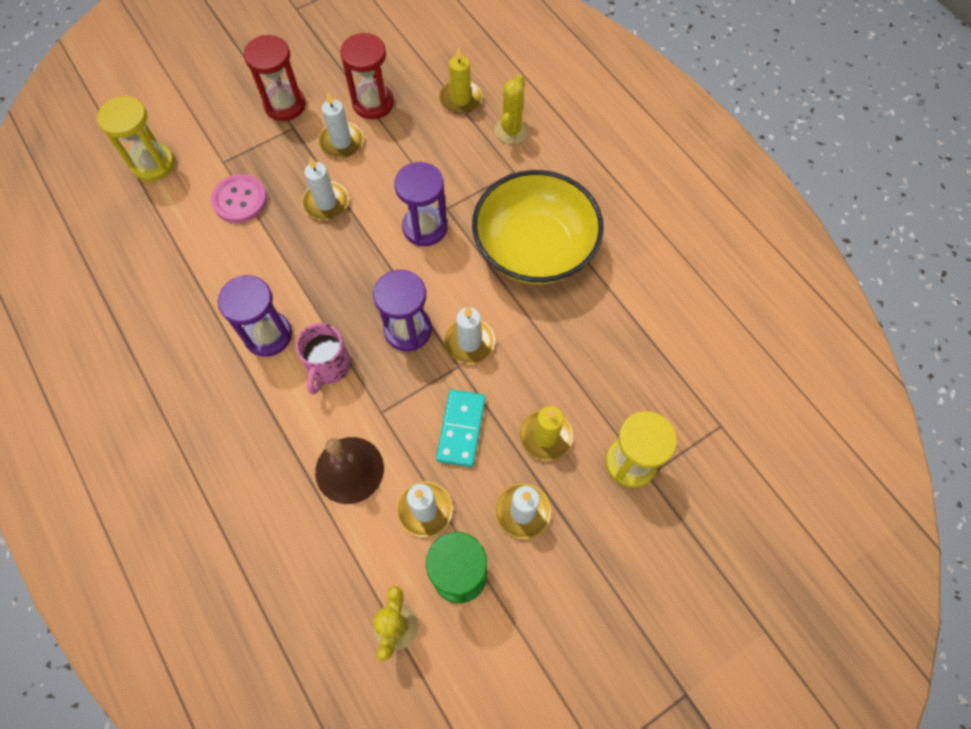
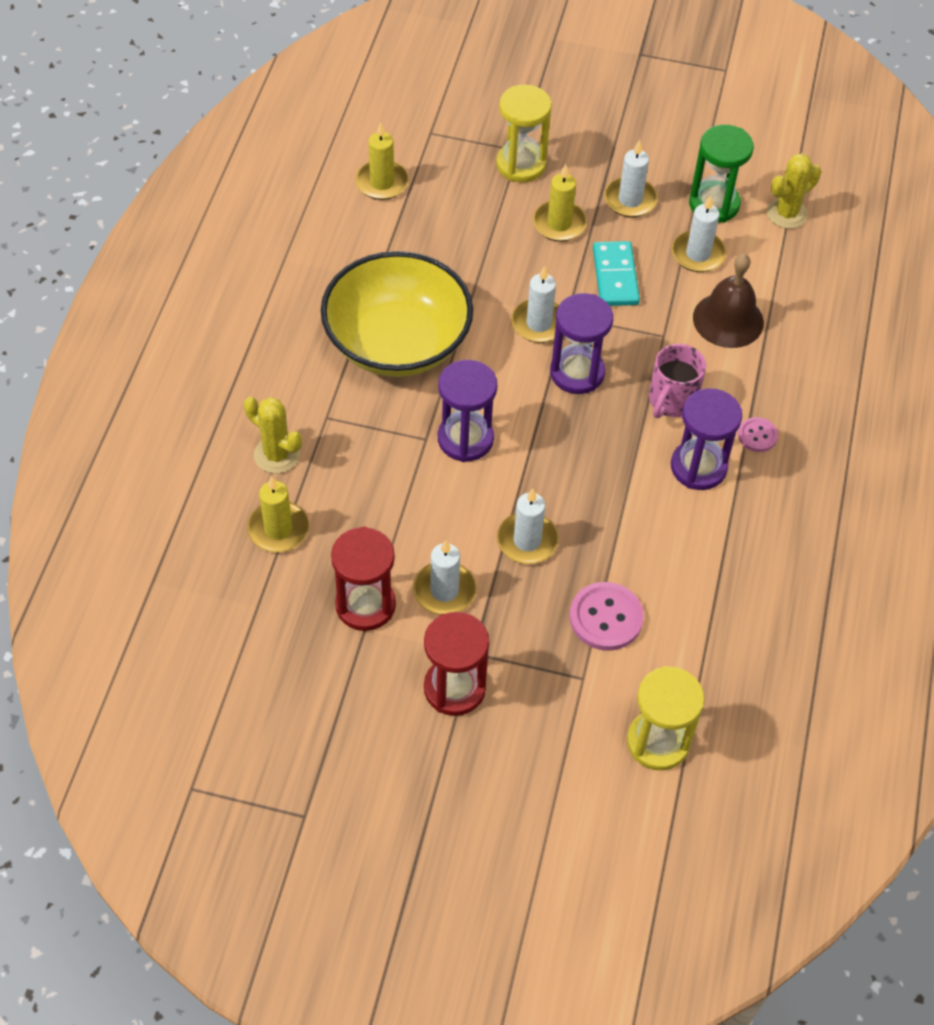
camera: 135 degrees left, 10 degrees down
(249, 393) = (757, 435): none -> pink button
(328, 366) = (671, 400): pink mug -> pink mug turned 150 degrees clockwise
(461, 429) = (615, 276): turquoise domino -> turquoise domino turned 60 degrees counterclockwise
(511, 131) = (276, 455): yellow cactus -> yellow cactus turned 60 degrees clockwise
(692, 350) = (382, 183): none -> yellow candle

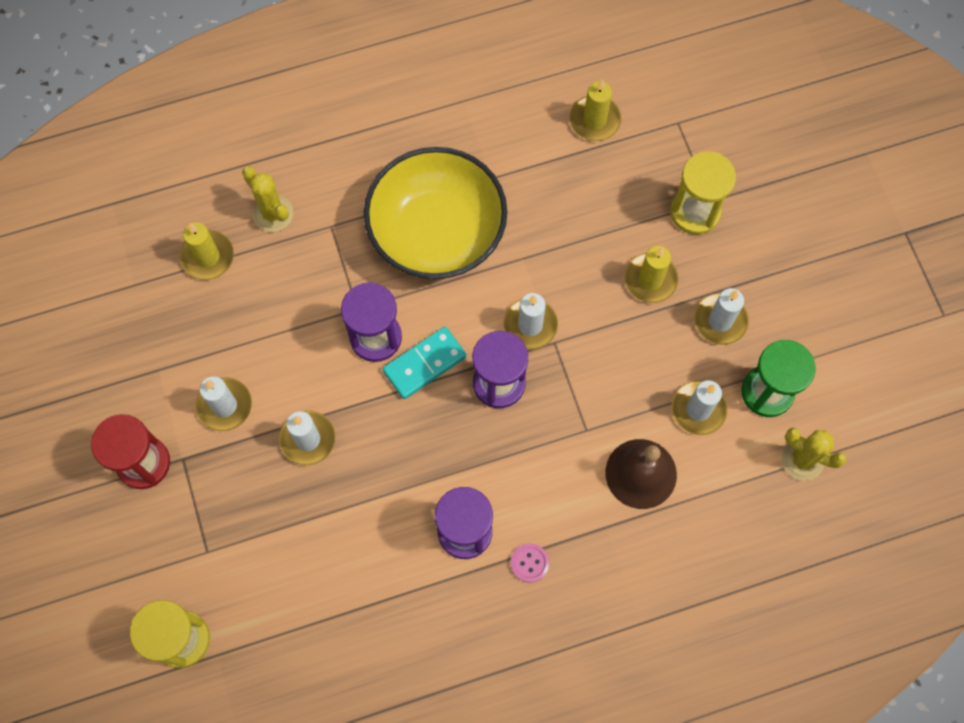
camera: 60 degrees right, 15 degrees up
(276, 455) = (273, 214): yellow cactus -> yellow cactus turned 45 degrees counterclockwise
(365, 605) = (178, 357): red hourglass -> none
(606, 618) = (272, 538): pink button -> none
(615, 276) = (624, 356): turquoise domino -> turquoise domino (424, 363)
(671, 400) = (520, 473): pink mug -> none

